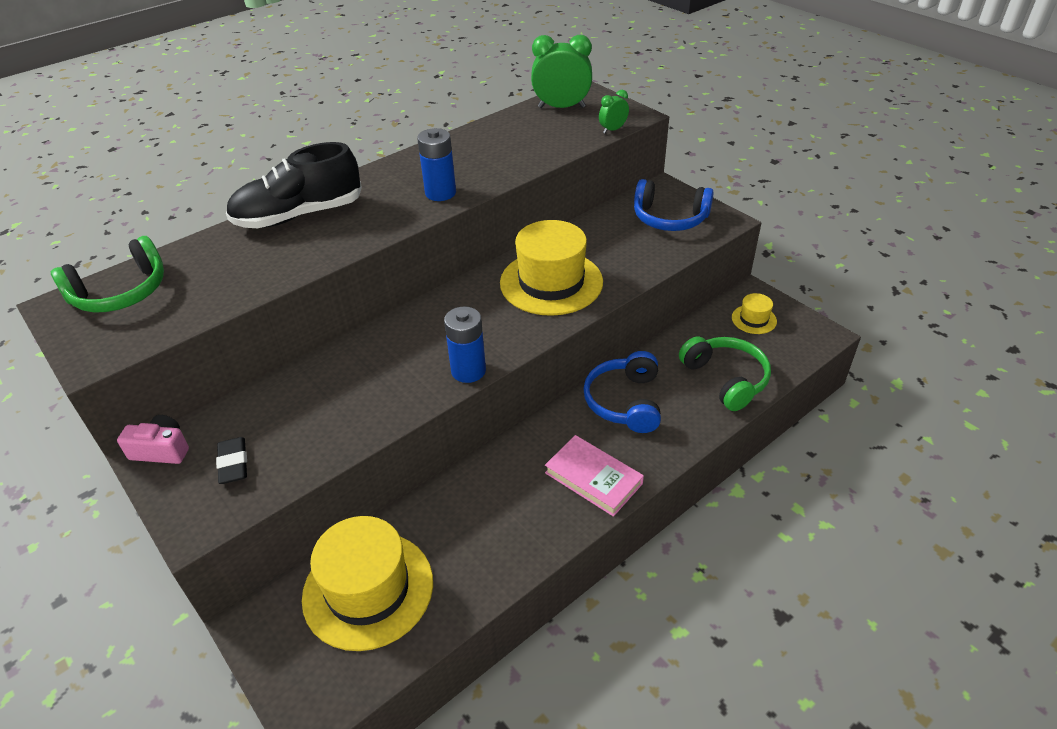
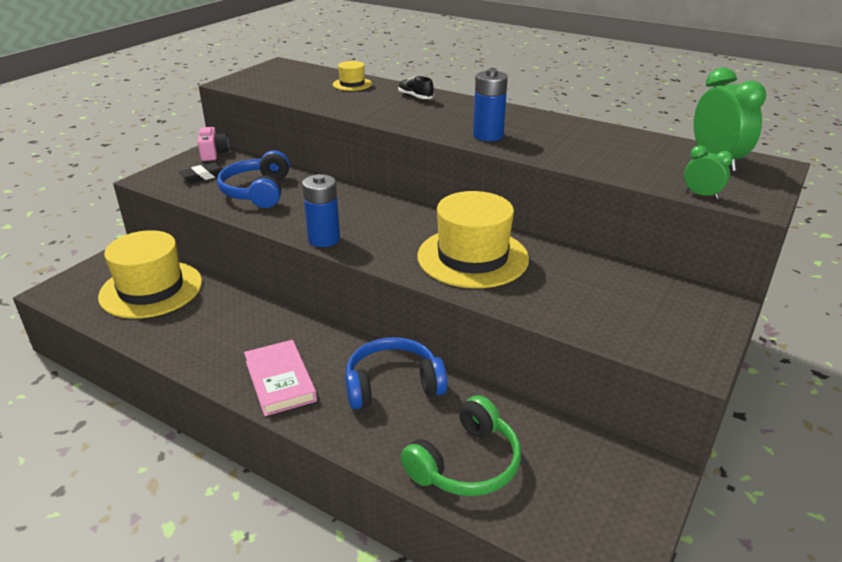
camera: 70 degrees right, 10 degrees down
(121, 292) = (297, 73): green headphones -> none
(299, 215) = (415, 97): black shoe -> black shoe, size x0.41
(593, 478) = (280, 381): pink book -> pink book turned 45 degrees counterclockwise
(669, 218) = (656, 316): blue headphones -> blue headphones (257, 192)
(754, 319) = (600, 480): yellow hat -> yellow hat (352, 84)

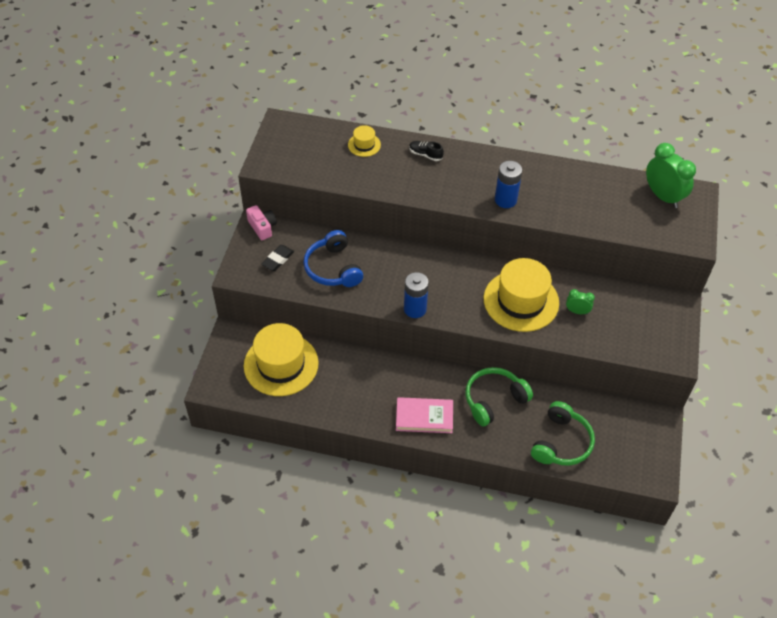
camera: 20 degrees left, 20 degrees up
(280, 381) = (424, 417): pink book -> pink book turned 45 degrees counterclockwise
(392, 385) = (494, 400): blue headphones -> green headphones
(701, 195) = (663, 240): green clock -> green clock (577, 311)

